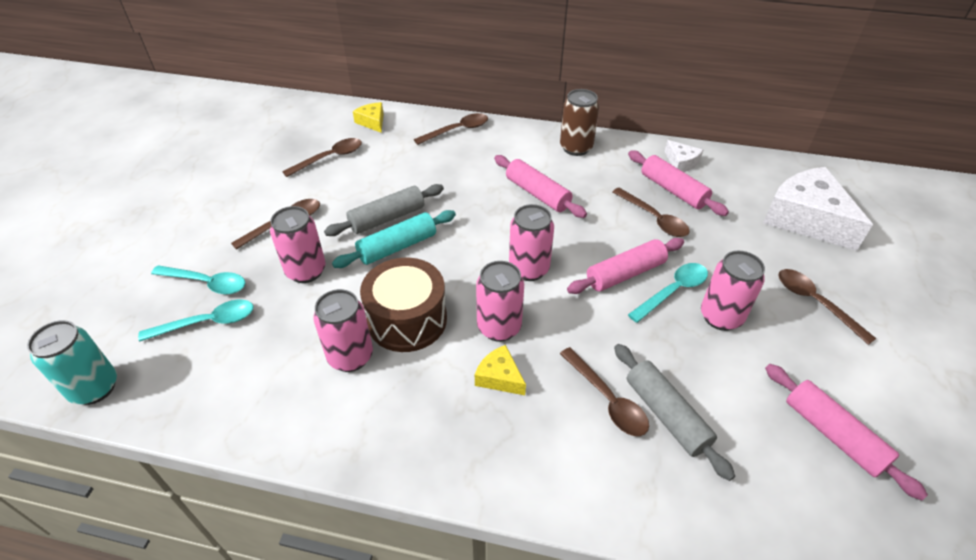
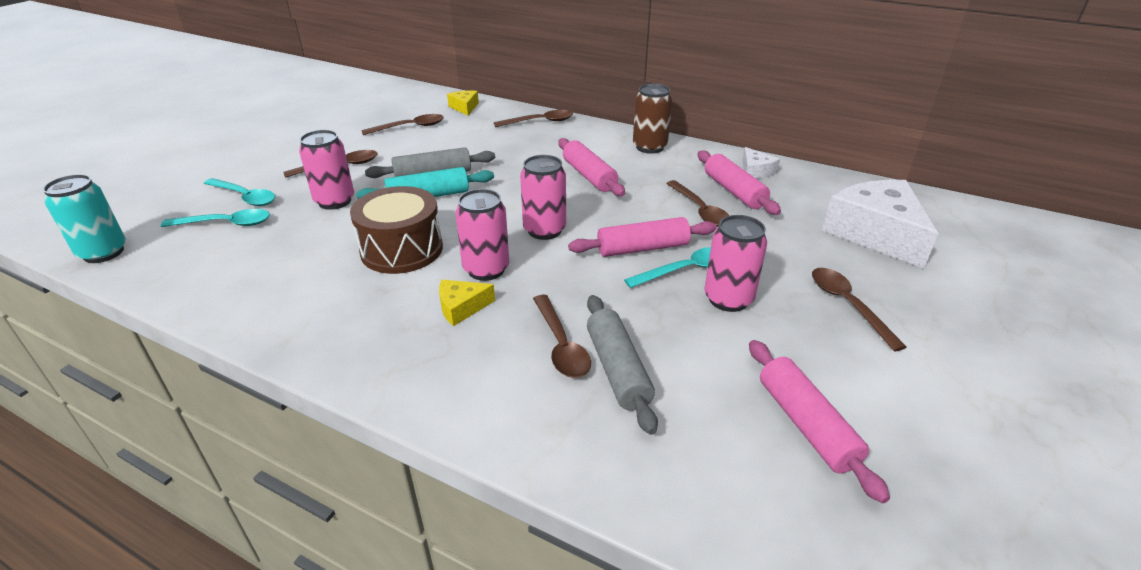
camera: 15 degrees right, 10 degrees down
(350, 356) = (331, 268): pink can -> none
(499, 377) = (461, 307): yellow cheese -> yellow cheese turned 75 degrees counterclockwise

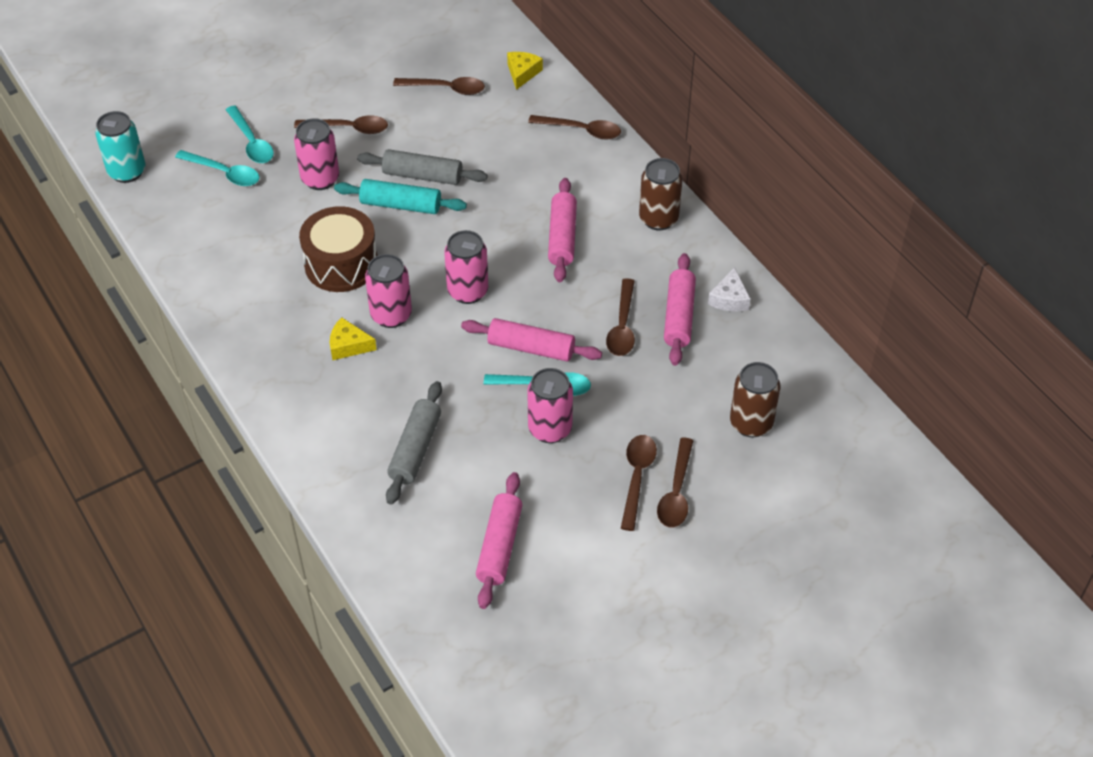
camera: 30 degrees right, 15 degrees up
(561, 345) = (393, 412): brown spoon -> brown spoon (676, 492)
(875, 233) = (751, 423): white cheese -> brown can

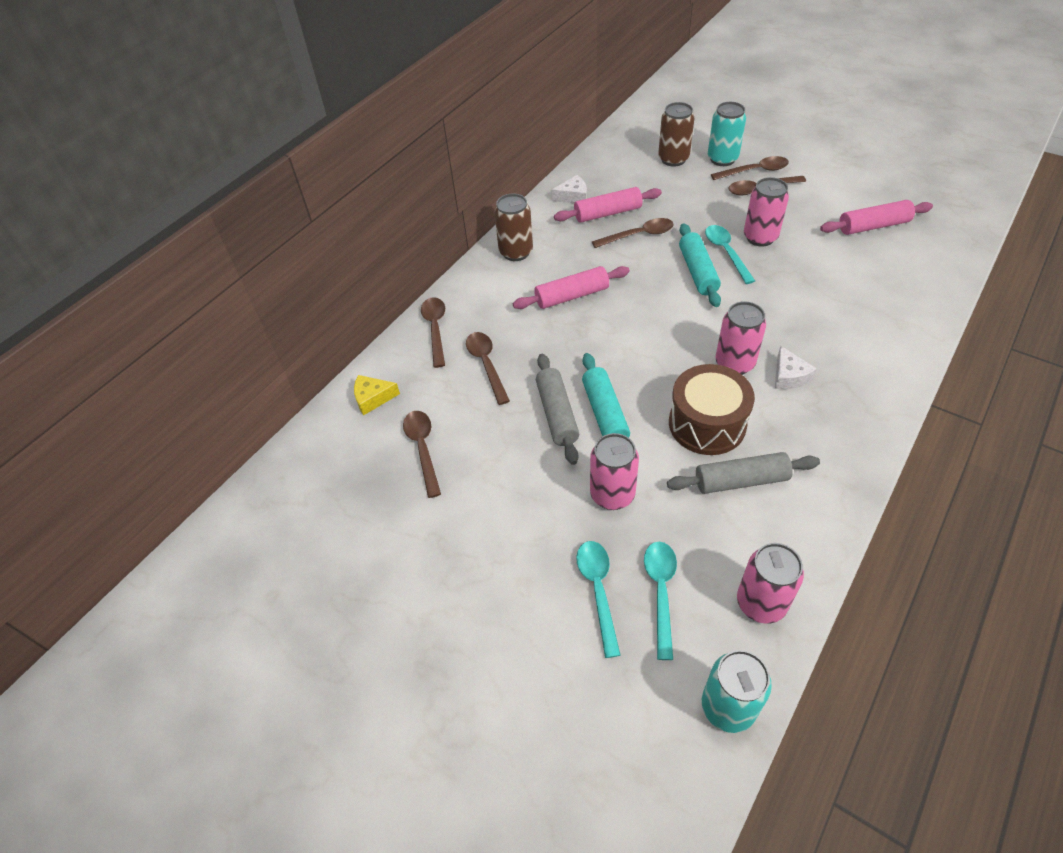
camera: 110 degrees left, 0 degrees up
(252, 142) = (598, 590): turquoise spoon -> turquoise spoon turned 45 degrees counterclockwise
(348, 345) = (789, 376): yellow cheese -> white cheese
(349, 128) = (525, 506): brown spoon -> brown spoon (486, 364)
(415, 449) = (844, 295): grey rolling pin -> grey rolling pin (741, 480)
(468, 291) = (671, 327): pink can -> pink can (761, 603)
(531, 348) = (697, 272): pink rolling pin -> turquoise rolling pin
(722, 473) = (722, 159): none -> turquoise can

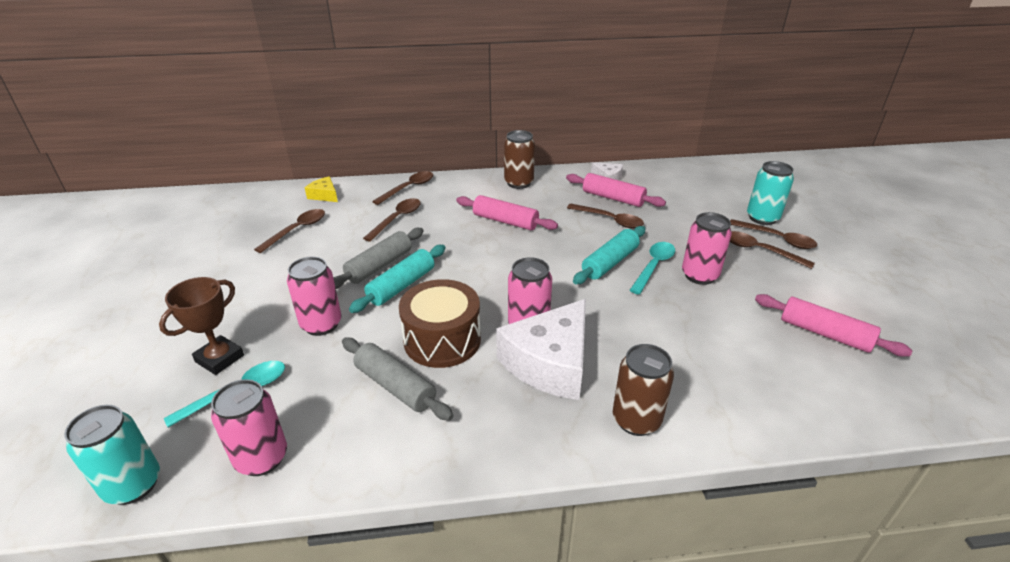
camera: 45 degrees right, 15 degrees down
(598, 590) = (219, 358): turquoise spoon -> brown trophy
(673, 159) = (720, 198): brown can -> brown can (636, 420)
(789, 376) = (550, 363): white cheese -> white cheese, size x2.17

